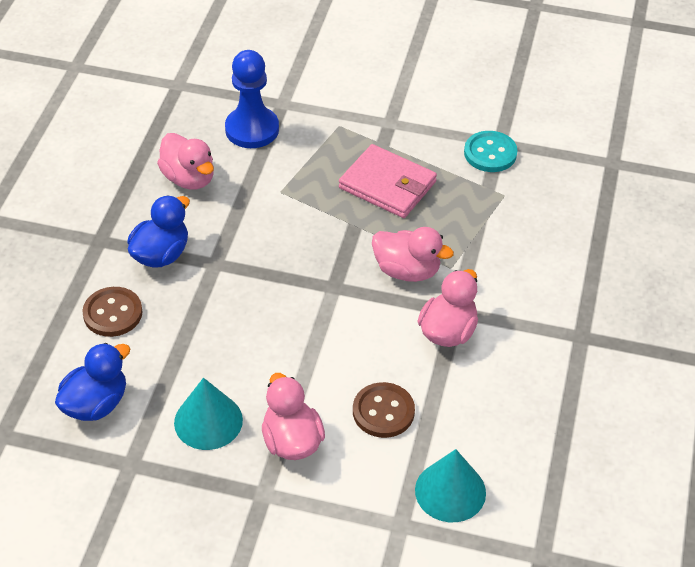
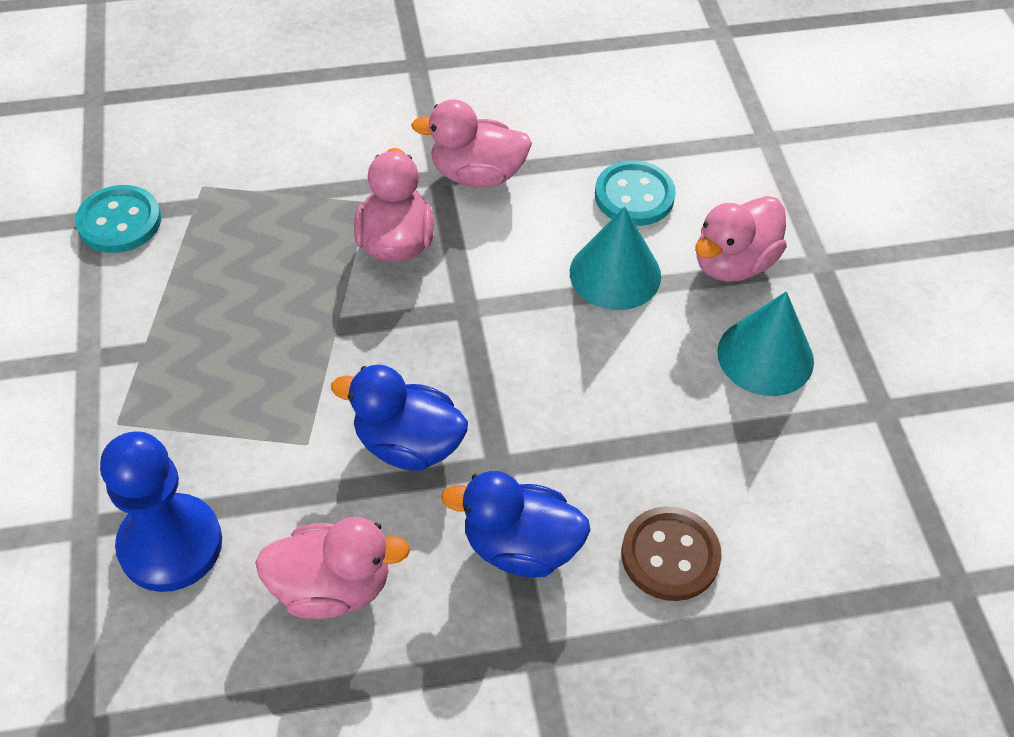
camera: 115 degrees left, 5 degrees up
(96, 404) = (830, 494): blue duck -> blue duck (408, 444)
(189, 178) = (332, 587): pink duck -> pink duck turned 60 degrees clockwise
(383, 411) = (634, 196): brown button -> turquoise button
(387, 185) = (235, 315): pink wallet -> none
(450, 491) = (698, 112): turquoise cone -> turquoise cone (615, 274)

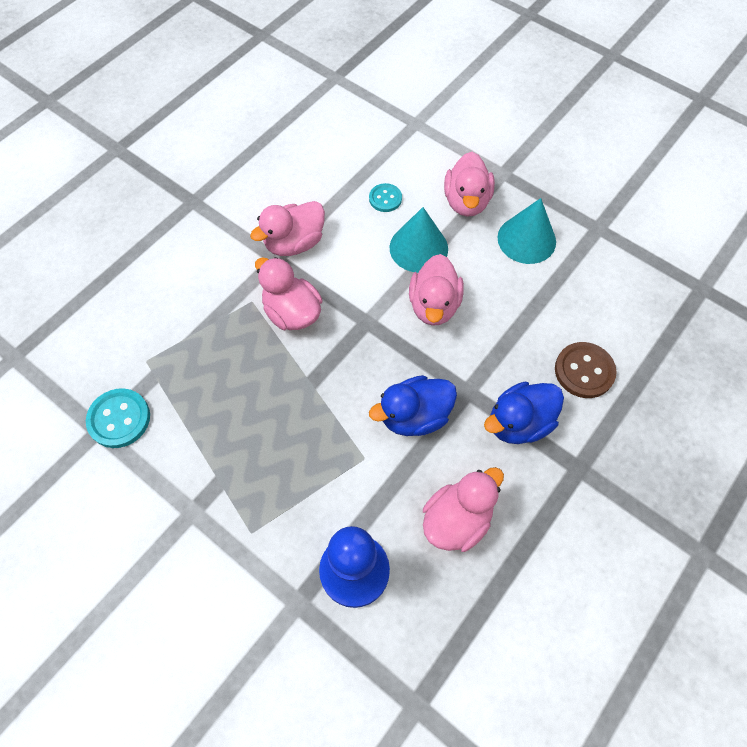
camera: 40 degrees left, 10 degrees up
(563, 347) = (434, 305): none -> pink duck
(634, 196) = (385, 199): turquoise button -> turquoise button, size x0.64

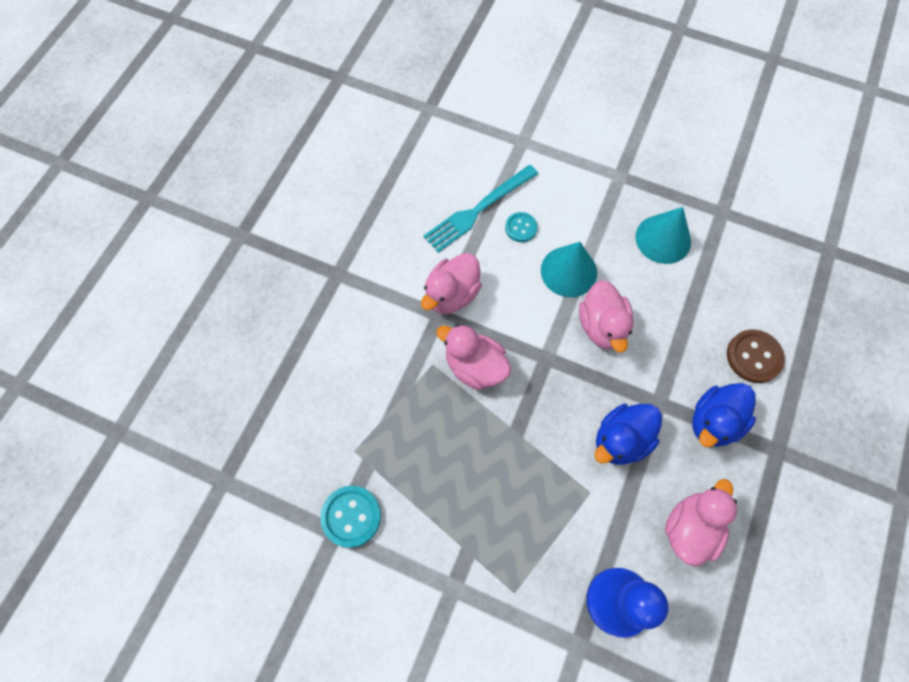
camera: 15 degrees left, 5 degrees up
(349, 174) = (478, 209): none -> turquoise fork
(466, 202) = (596, 213): pink duck -> none

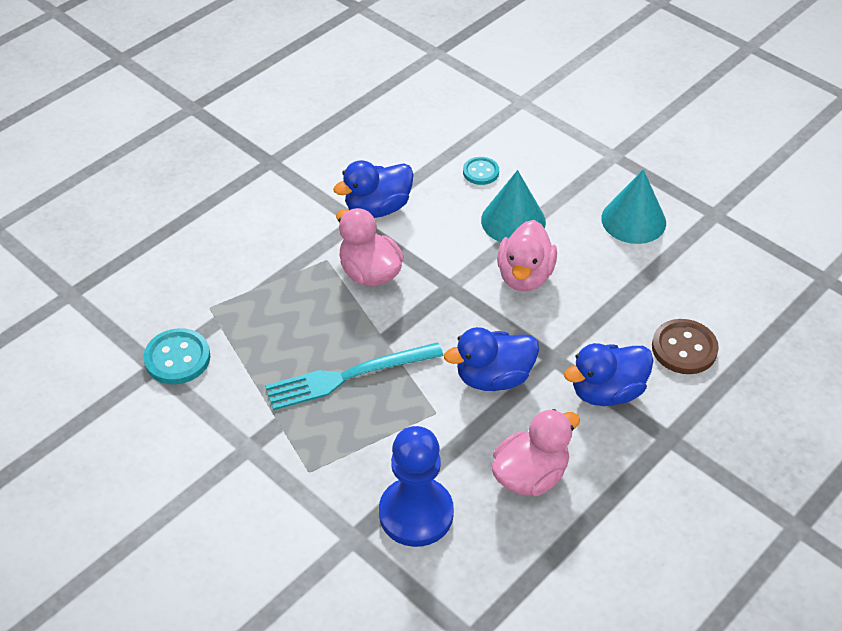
camera: 20 degrees right, 20 degrees down
(451, 294) = (377, 208): pink duck -> blue duck
(478, 209) = (443, 146): turquoise fork -> turquoise fork (348, 376)

